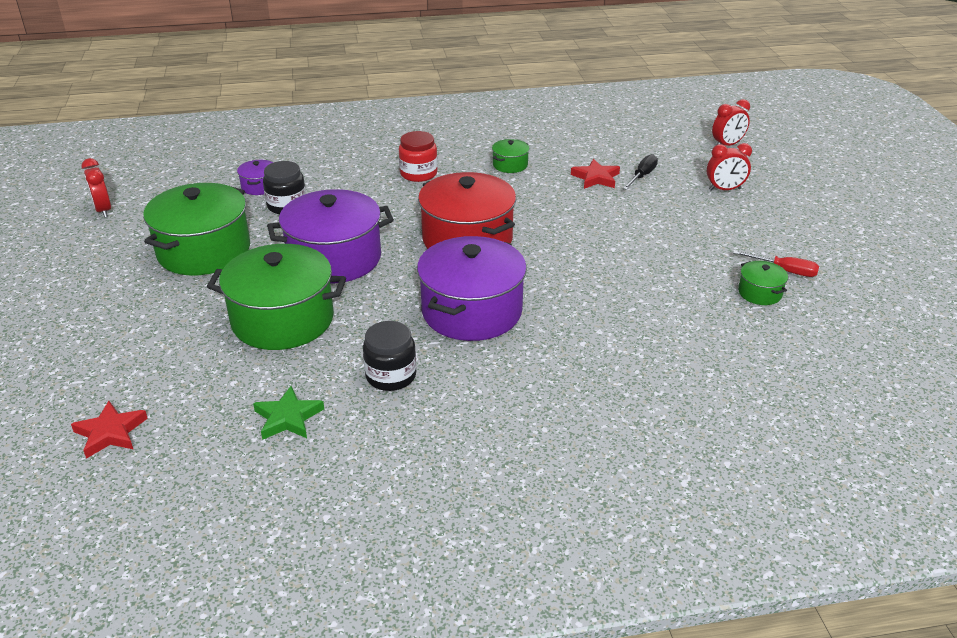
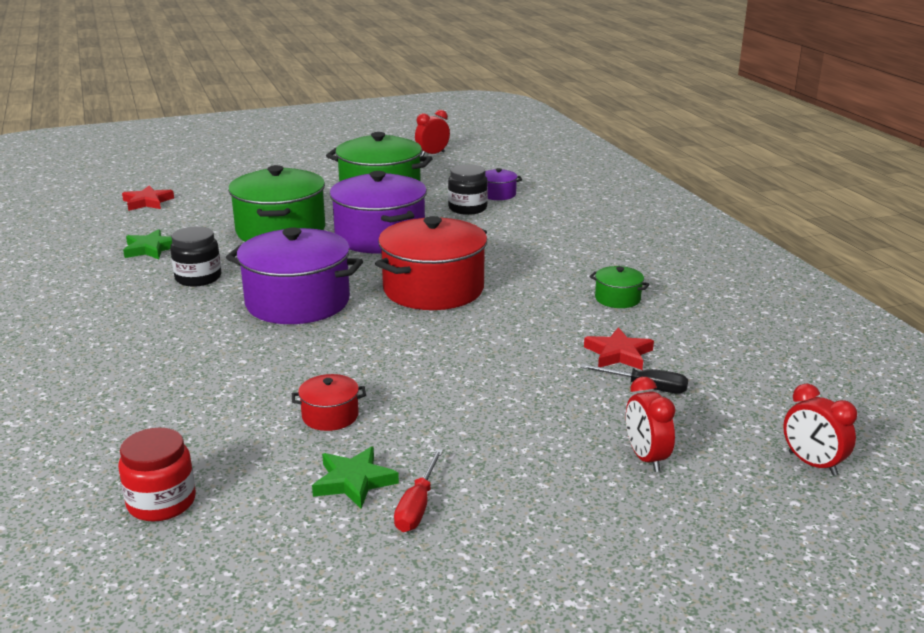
camera: 80 degrees right, 10 degrees down
(418, 174) = (564, 254): red jar -> red jar (161, 502)
(676, 300) = (330, 416): none -> red pot
(760, 293) = (354, 481): green pot -> green star

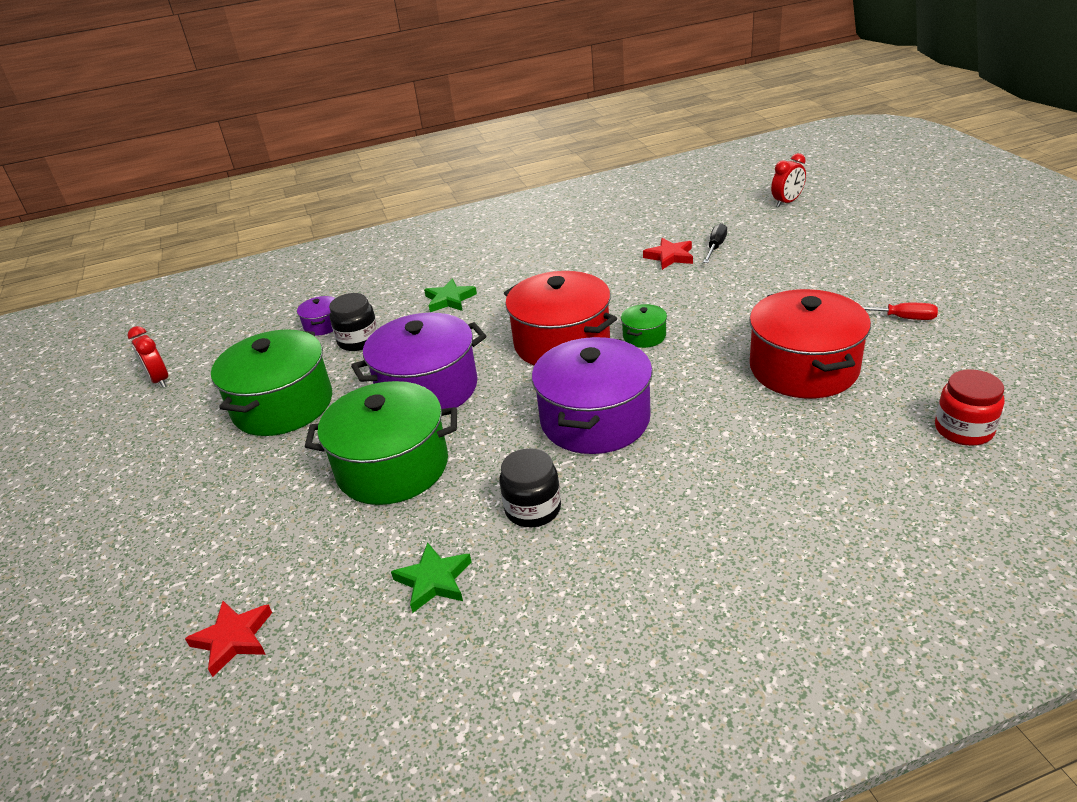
camera: 85 degrees left, 10 degrees up
(330, 416) = (803, 368): red pot -> red pot, size x2.26
(354, 481) = (885, 345): green star -> green star (449, 299)
(617, 299) = (578, 258): green pot -> green pot (644, 336)
(646, 458) = (803, 246): red clock -> none

